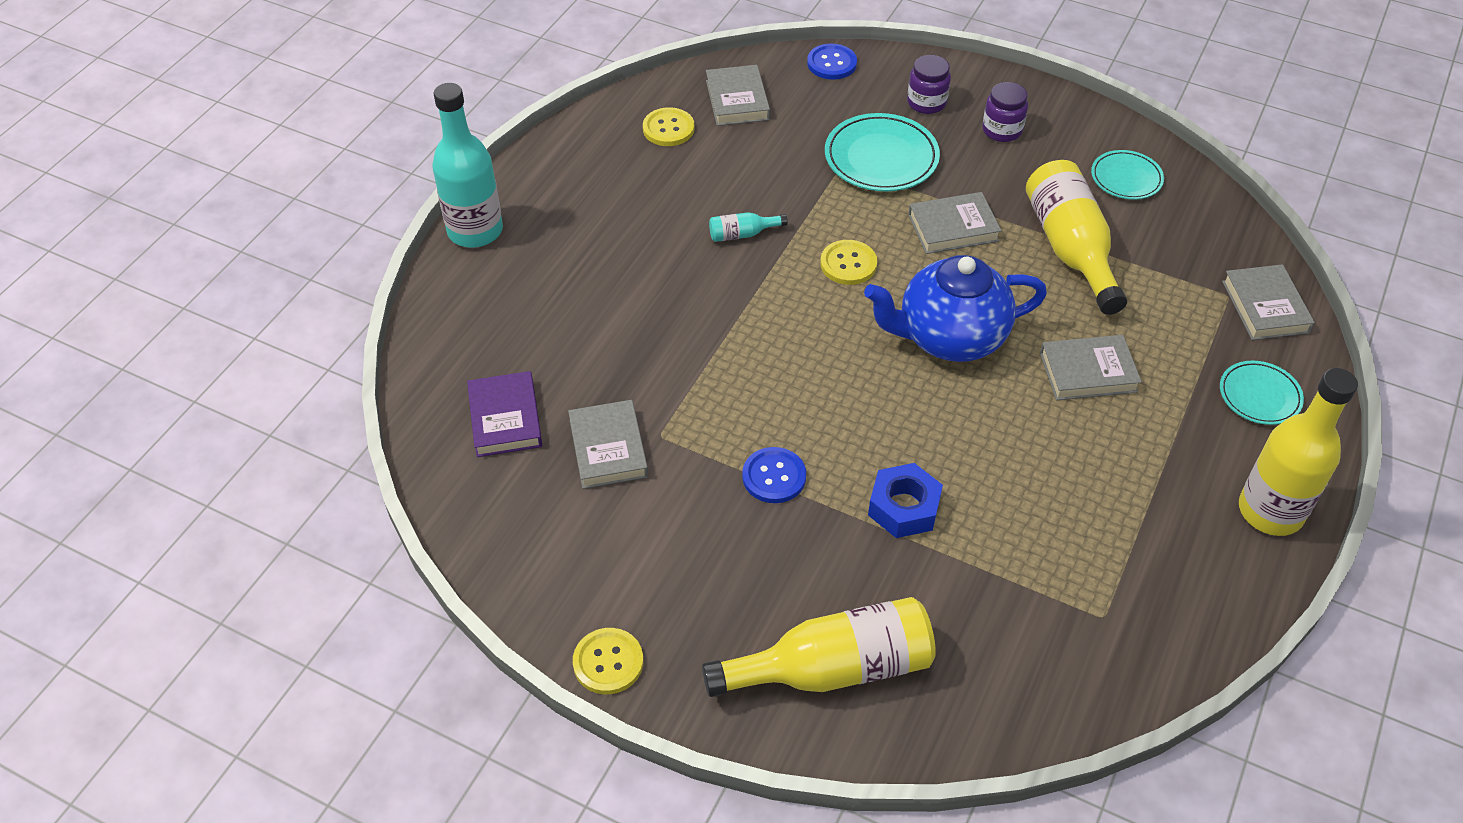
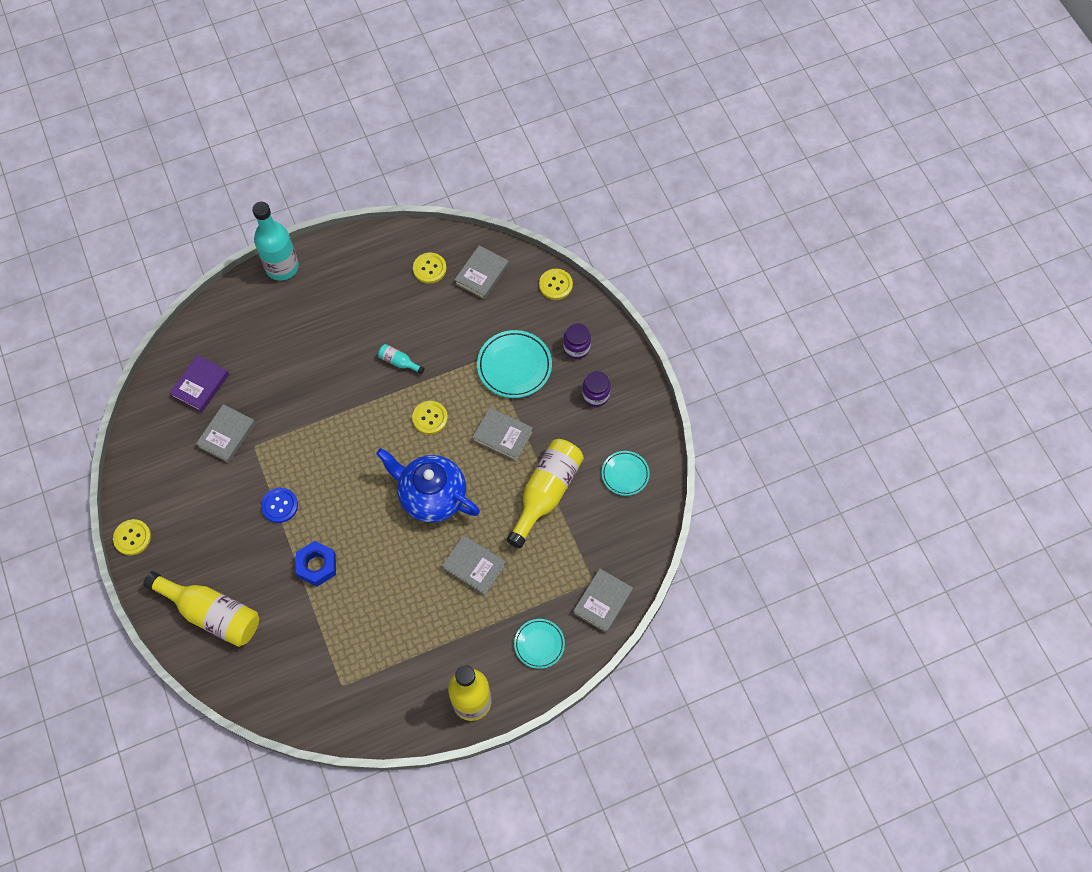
camera: 40 degrees right, 15 degrees up
(831, 63) = (555, 285): blue button -> yellow button

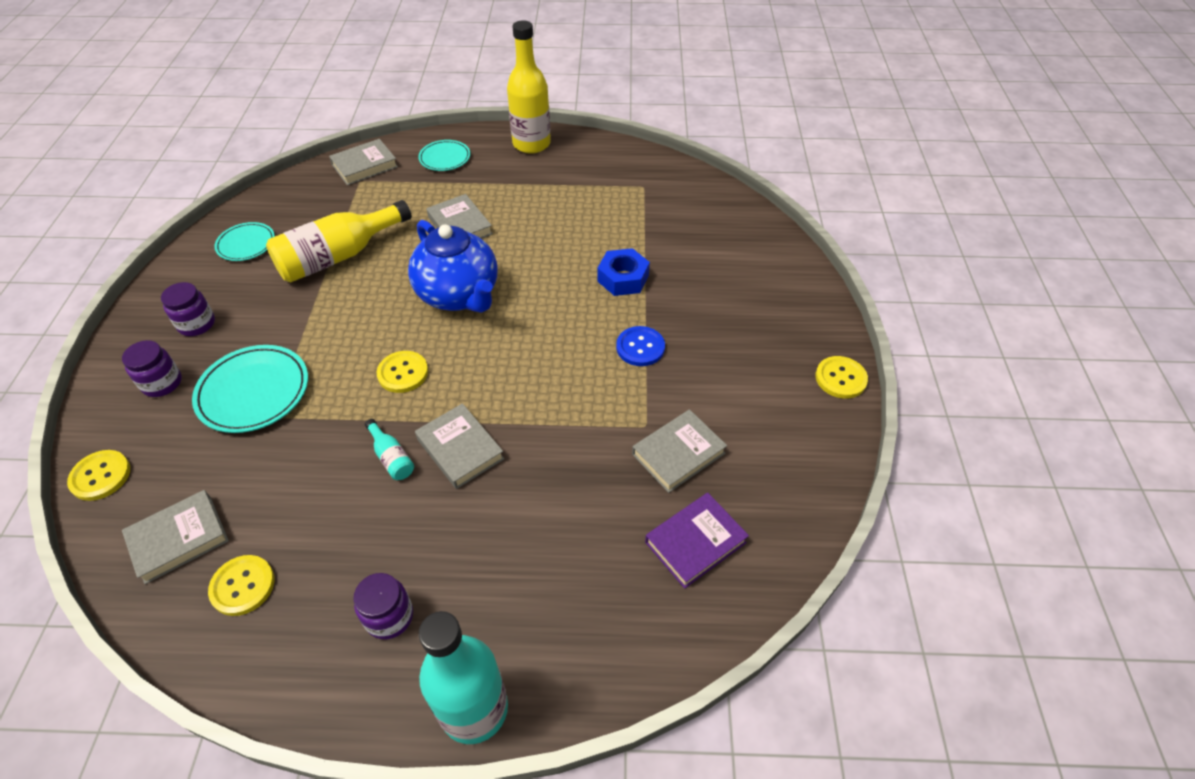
camera: 155 degrees left, 15 degrees down
(211, 613) = (758, 276): yellow bottle -> none
(345, 286) = (389, 616): none -> purple jar
(503, 436) = (335, 323): grey book -> grey book (460, 449)

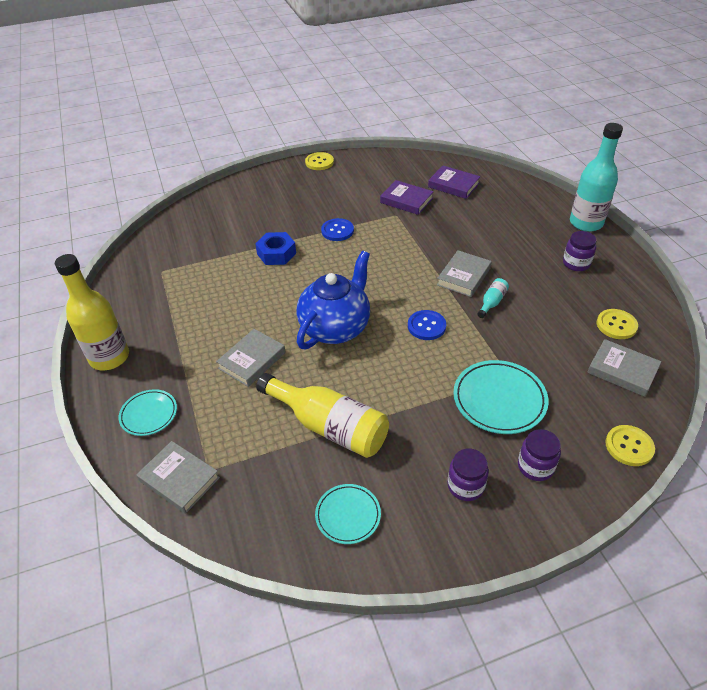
camera: 110 degrees left, 5 degrees down
(403, 373) = (426, 326): yellow button -> blue button
(678, 454) = (406, 200): grey book -> purple book

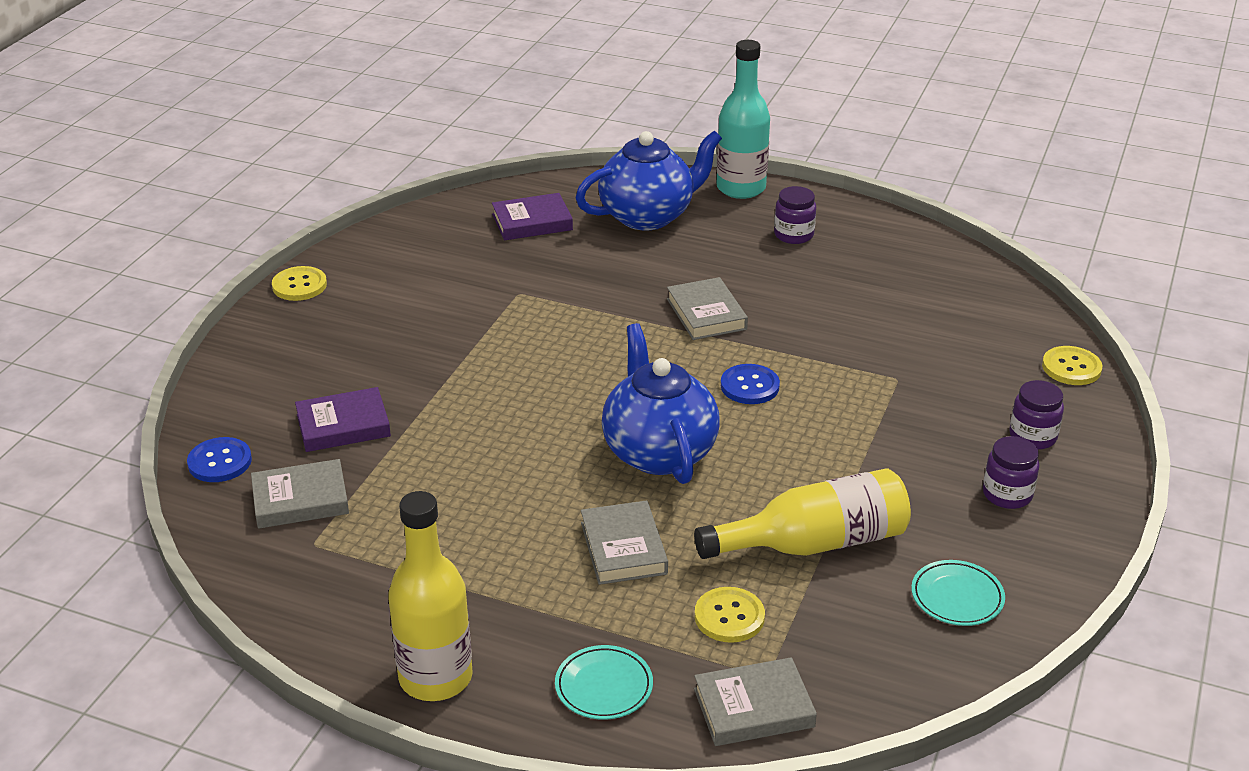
camera: 50 degrees left, 10 degrees down
(276, 253) = (442, 424): blue nut -> none
(337, 231) = (476, 352): blue button -> blue button (220, 462)
(406, 200) = (503, 270): purple book -> purple book (343, 425)
(492, 302) = (775, 322): turquoise bottle -> none
(499, 399) = (921, 405): turquoise plate -> none
(513, 211) = (648, 216): none -> blue teapot
(616, 325) = (914, 272): yellow button -> yellow button (729, 617)
(622, 370) = (977, 309): grey book -> grey book (300, 500)

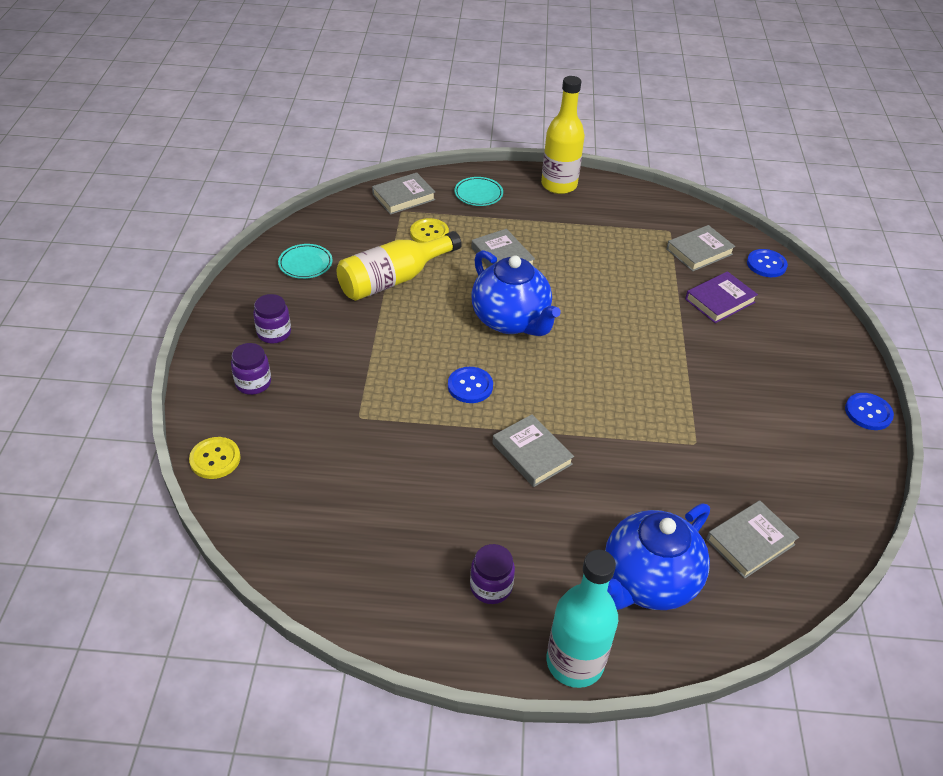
camera: 160 degrees right, 10 degrees up
(299, 285) = (868, 412): yellow button -> blue button
(532, 222) = (750, 542): purple book -> grey book

